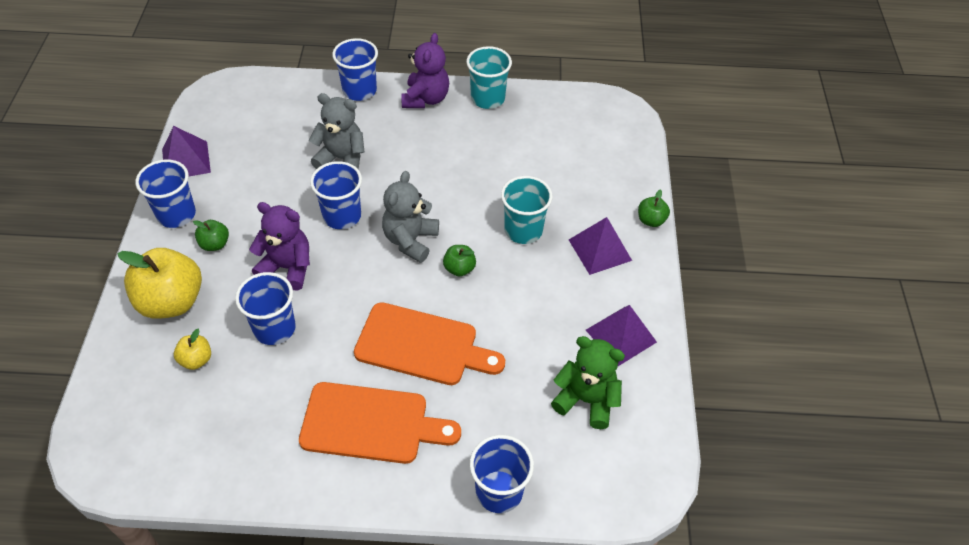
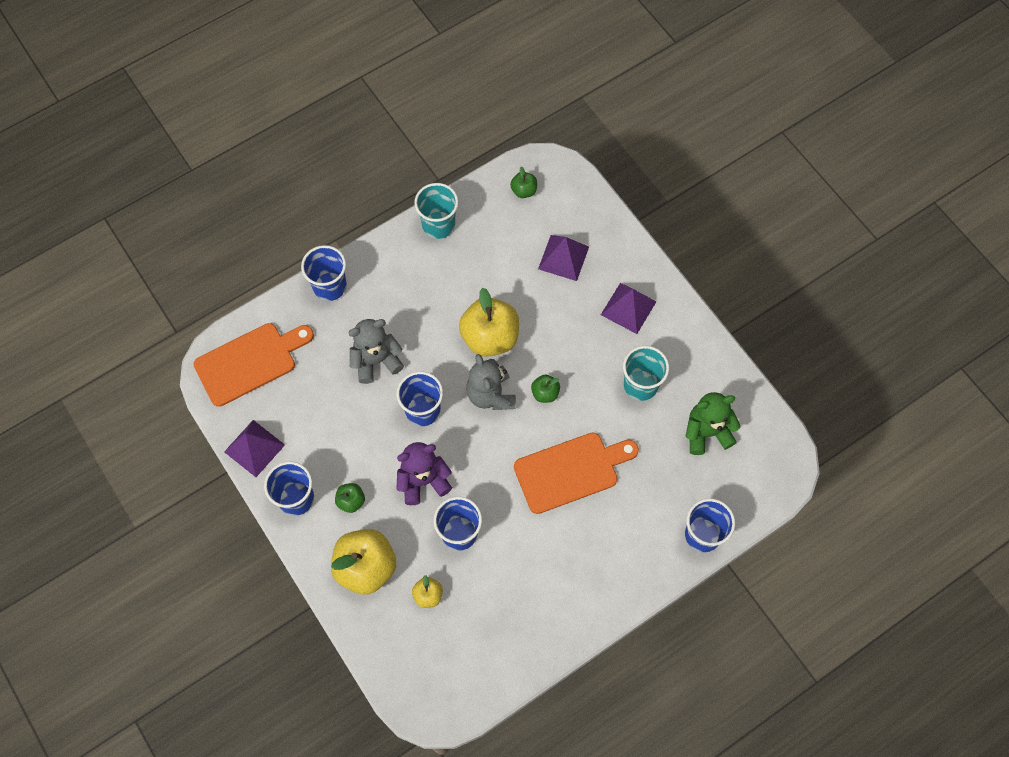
camera: 35 degrees left, 15 degrees up
(371, 424) = (586, 551): orange cutting board -> orange cutting board (250, 362)
(426, 99) = (390, 258): purple teddy bear -> none
(452, 198) = (490, 337): none -> yellow apple
(523, 230) = (563, 329): turquoise cup -> turquoise cup (640, 385)
(621, 335) = (693, 368): purple pyramid -> purple pyramid (563, 257)
(651, 220) = (644, 257): green apple -> green apple (524, 191)

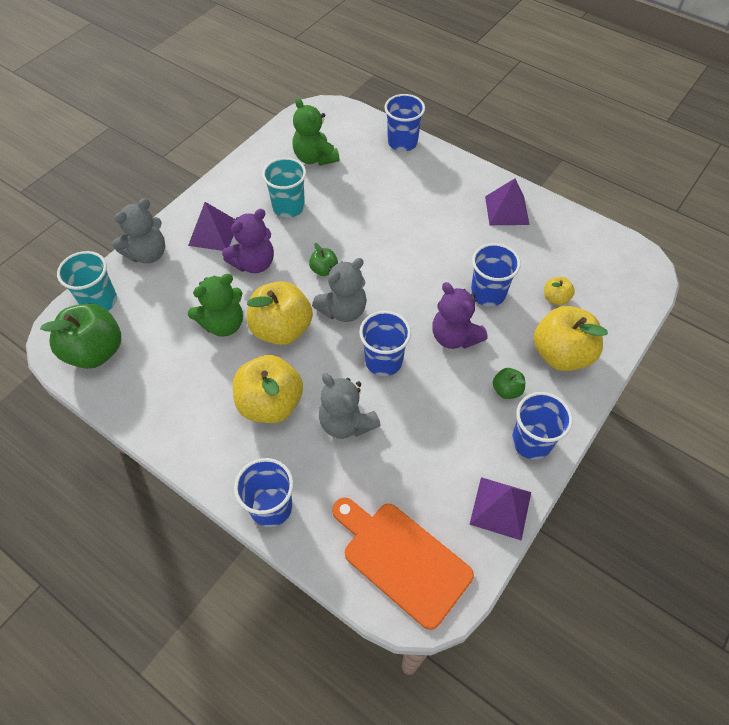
camera: 110 degrees left, 10 degrees down
(418, 309) = (270, 403): none -> yellow apple
(438, 225) = (158, 419): turquoise cup -> turquoise cup (99, 301)
(514, 292) = (223, 324): none -> green teddy bear
(524, 191) = (95, 351): green apple -> green apple, size x2.11
(563, 257) = (171, 295): purple pyramid -> purple pyramid (506, 210)
(571, 471) = (390, 232): orange cutting board -> none
(576, 334) = (254, 263): none -> purple teddy bear
(621, 247) = (148, 254): none -> grey teddy bear

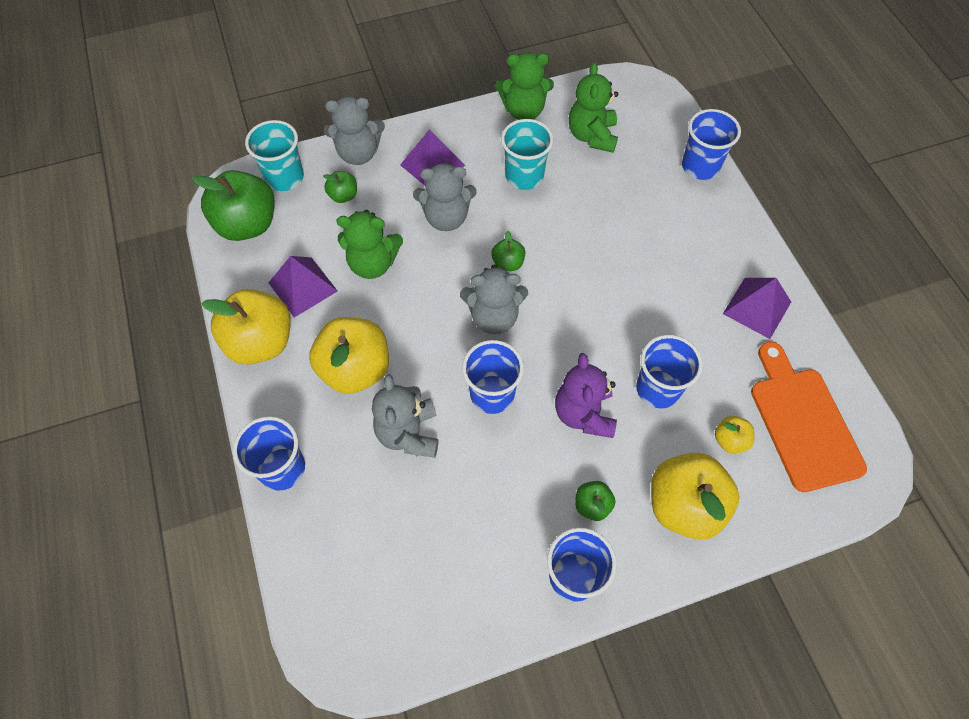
camera: 35 degrees right, 5 degrees up
(160, 289) = (343, 196): none -> green apple
(252, 164) = (523, 111): none -> green teddy bear
(254, 263) = (446, 217): purple teddy bear -> grey teddy bear
(282, 329) = (421, 301): yellow apple -> yellow apple (261, 342)
(402, 559) = (356, 601): orange cutting board -> orange cutting board (803, 422)
(500, 508) = (487, 620): purple pyramid -> purple pyramid (303, 287)

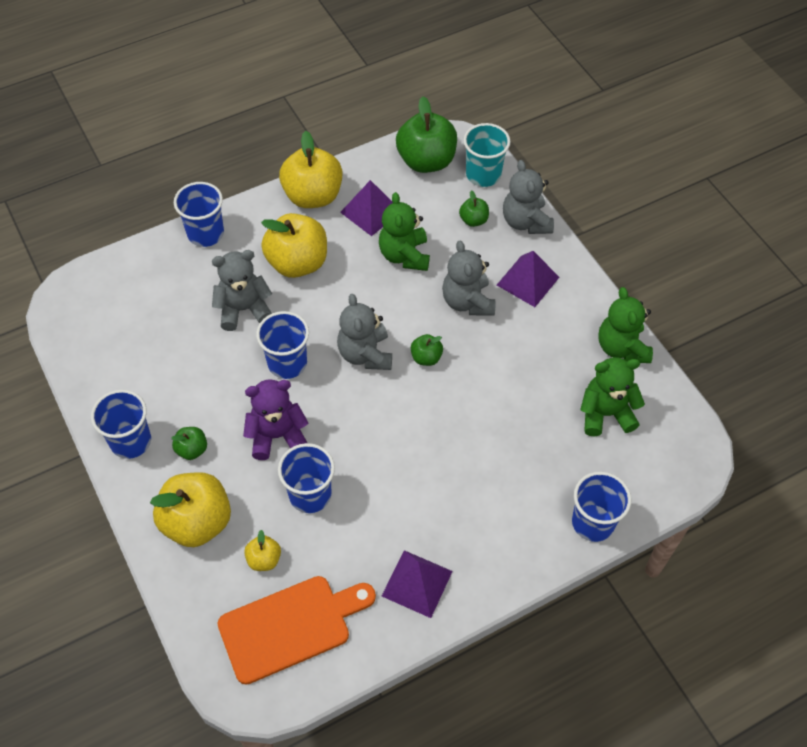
camera: 80 degrees right, 5 degrees down
(524, 176) = (534, 358): turquoise cup -> none

